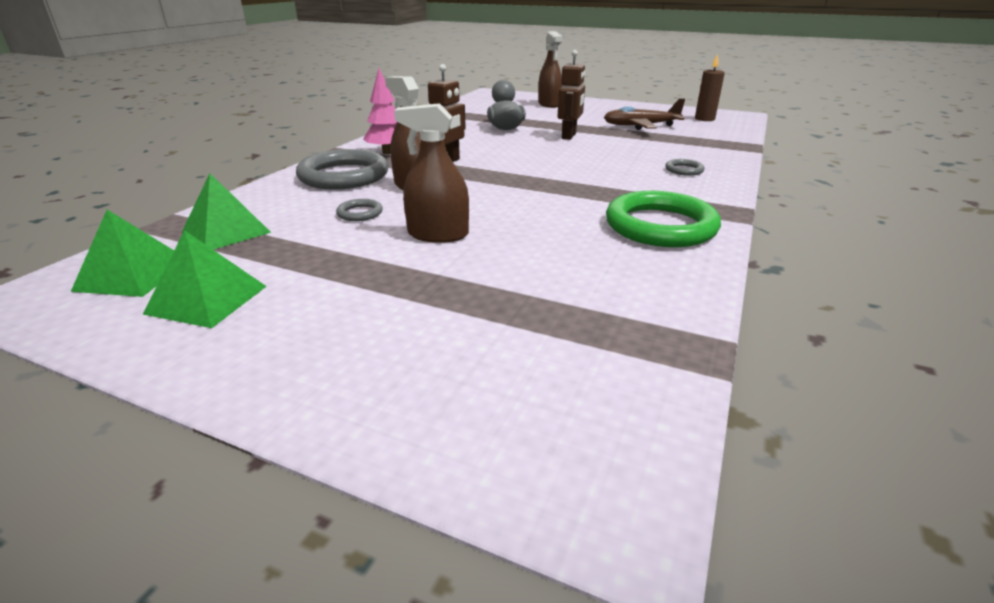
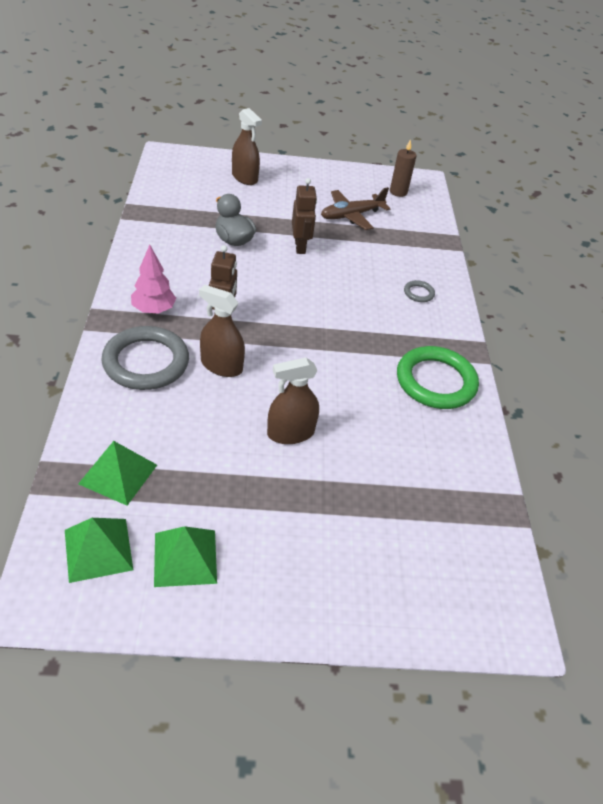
camera: 30 degrees left, 15 degrees up
(360, 213) = (208, 419): grey ring -> none

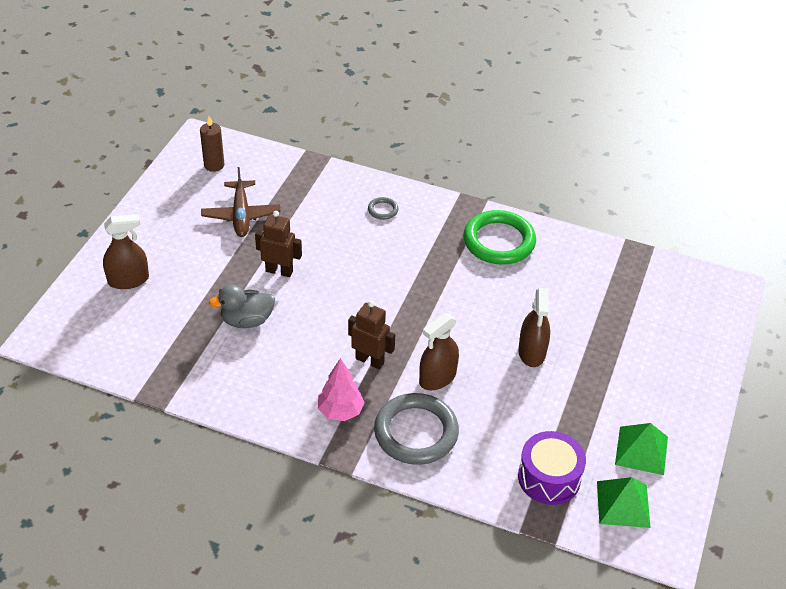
camera: 65 degrees left, 0 degrees up
(118, 474) = (549, 478): green pyramid -> purple drum

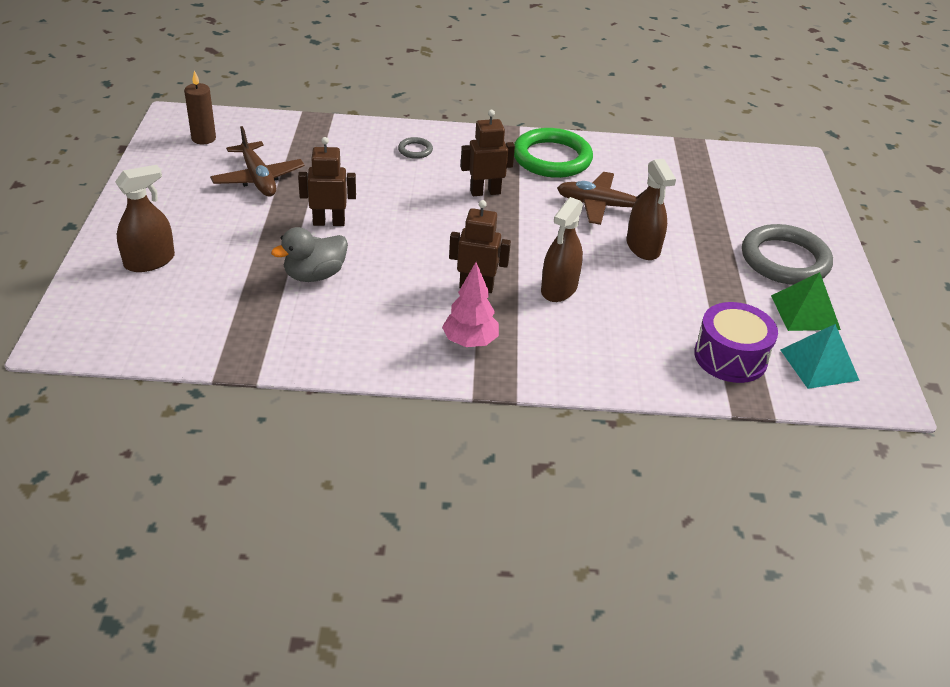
camera: 20 degrees left, 5 degrees down
(416, 432) = (565, 345): grey ring -> grey ring (785, 260)
(422, 266) = (485, 192): none -> brown robot
(518, 301) = (602, 206): none -> brown plane
(623, 504) = (819, 365): green pyramid -> turquoise pyramid

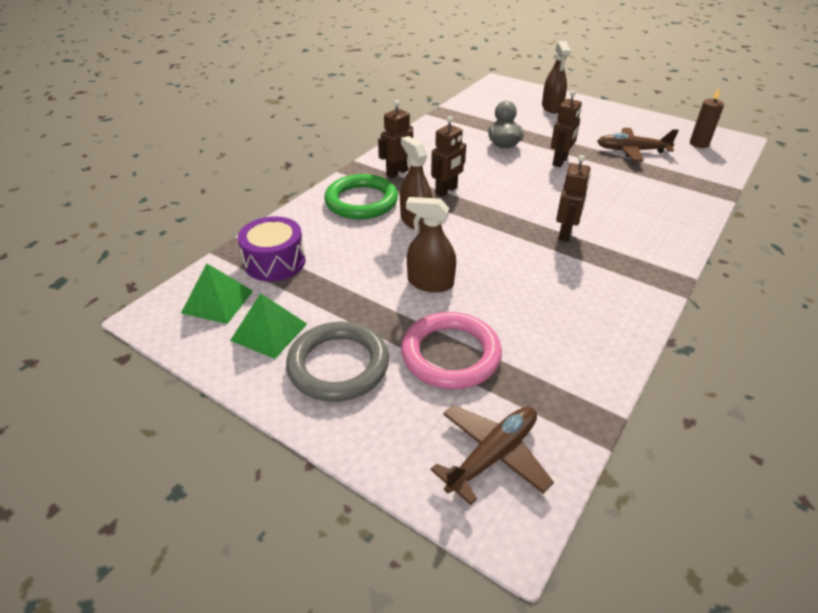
camera: 125 degrees right, 0 degrees up
(415, 150) = (652, 221): grey ring -> none
(470, 342) = (397, 172): pink tree -> brown robot
(552, 158) = (608, 292): green ring -> green ring (361, 201)
(602, 206) = (507, 288): brown plane -> brown plane (492, 455)
(708, 212) = (450, 354): none -> pink ring
(819, 365) = (217, 301): turquoise pyramid -> green pyramid

